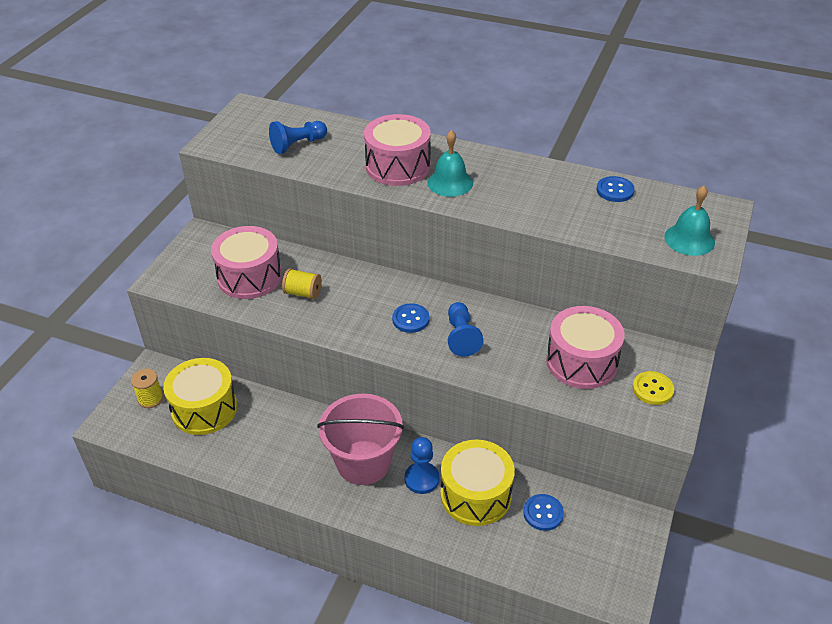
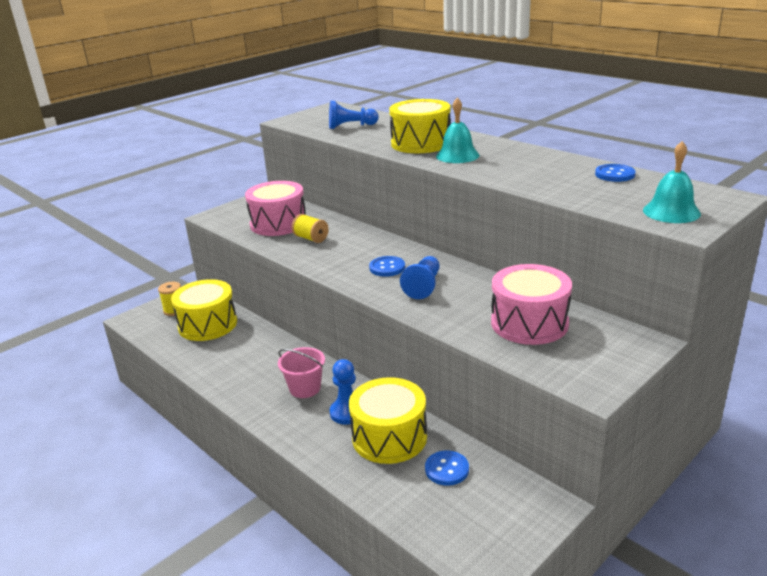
camera: 25 degrees right, 15 degrees down
(363, 462) = (305, 388): pink bucket -> pink bucket, size x0.59
(398, 166) = (420, 143): pink drum -> yellow drum
(652, 389) = (593, 357): yellow button -> none

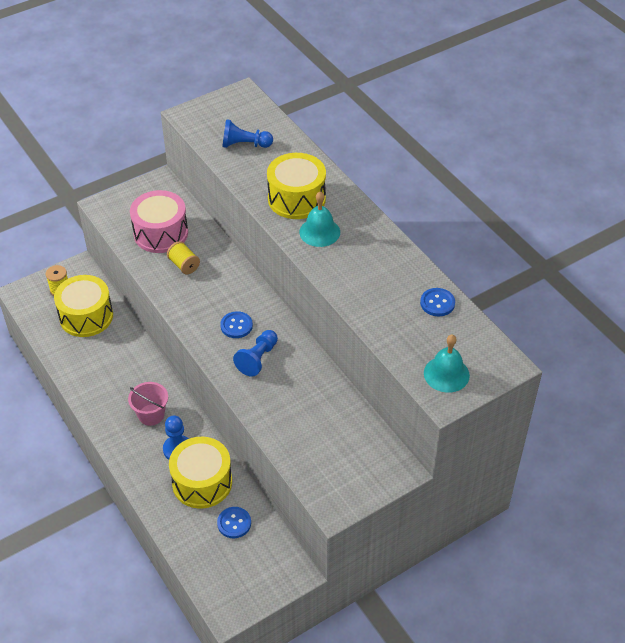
camera: 10 degrees right, 20 degrees up
(529, 323) = (322, 426): pink drum -> none

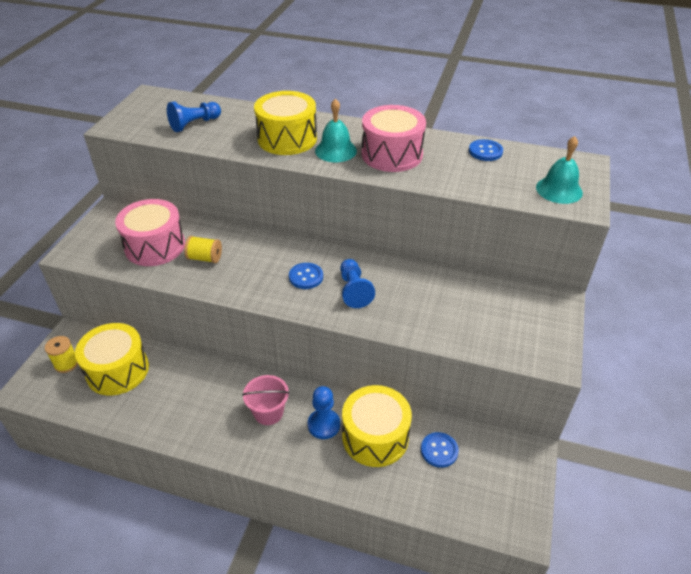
camera: 40 degrees left, 5 degrees down
(358, 261) = (392, 154): none -> pink drum

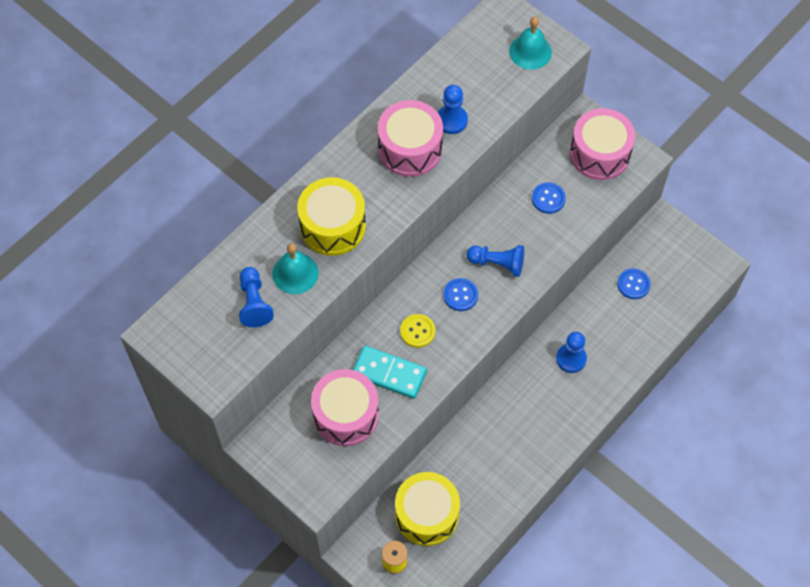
camera: 65 degrees left, 20 degrees up
(205, 258) = (389, 373): yellow spool -> turquoise domino
(254, 262) = (417, 331): none -> yellow button
(268, 412) = (538, 397): pink bucket -> none
(336, 150) = (378, 192): turquoise bell -> turquoise bell (295, 273)
(375, 437) = (600, 325): yellow drum -> none
(440, 167) = (451, 120): none -> blue pawn
(485, 151) = (445, 72): blue button -> blue button (548, 199)
(529, 325) = (599, 154): none -> pink drum

